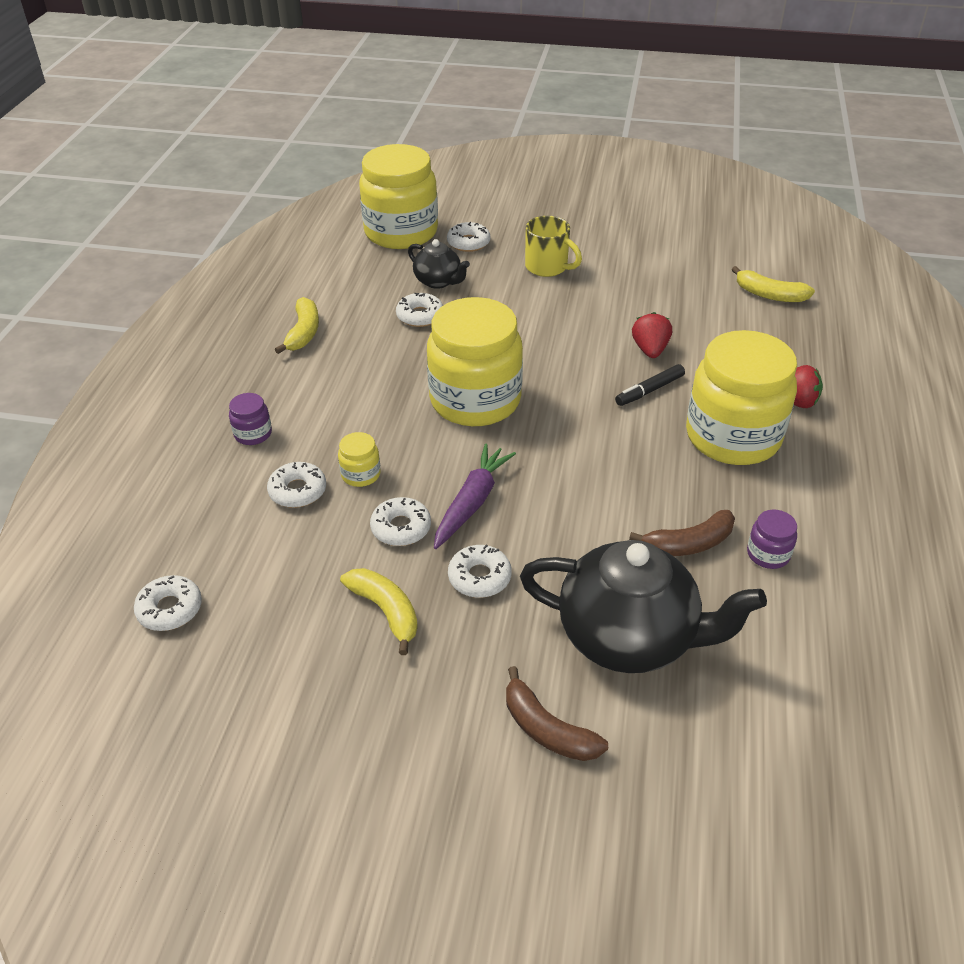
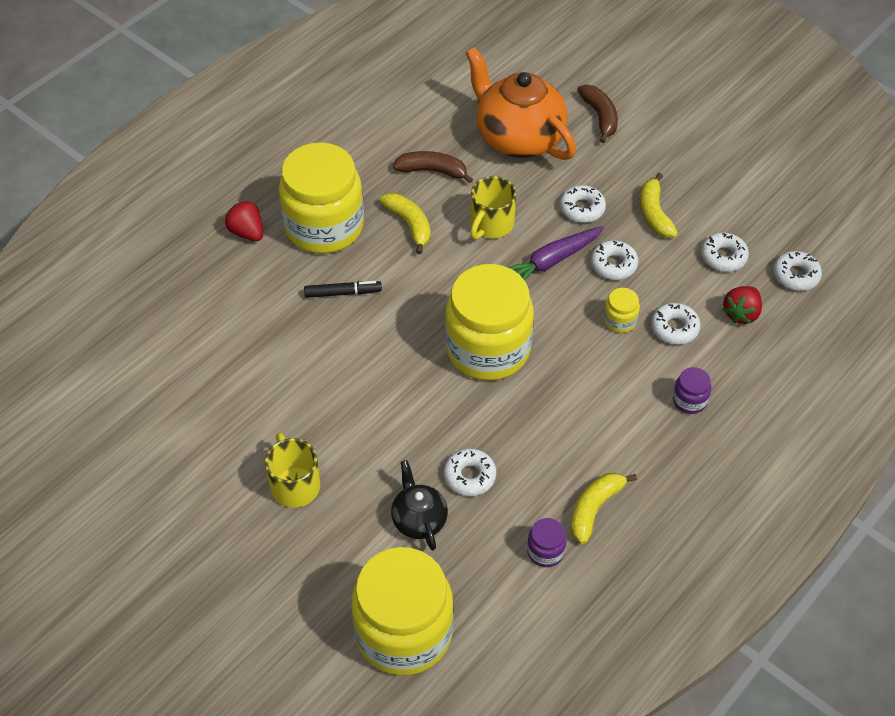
camera: 150 degrees left, 10 degrees up
(468, 243) = (343, 571): white donut -> white donut (723, 257)
(568, 512) = (491, 225): none -> yellow mug
(629, 637) = (518, 138): black teapot -> orange teapot
(650, 350) = (302, 332): red strawberry -> red strawberry (741, 313)
(768, 554) = (391, 144): purple jar -> purple jar (545, 551)
(769, 295) = (135, 342): yellow banana -> yellow banana (410, 224)

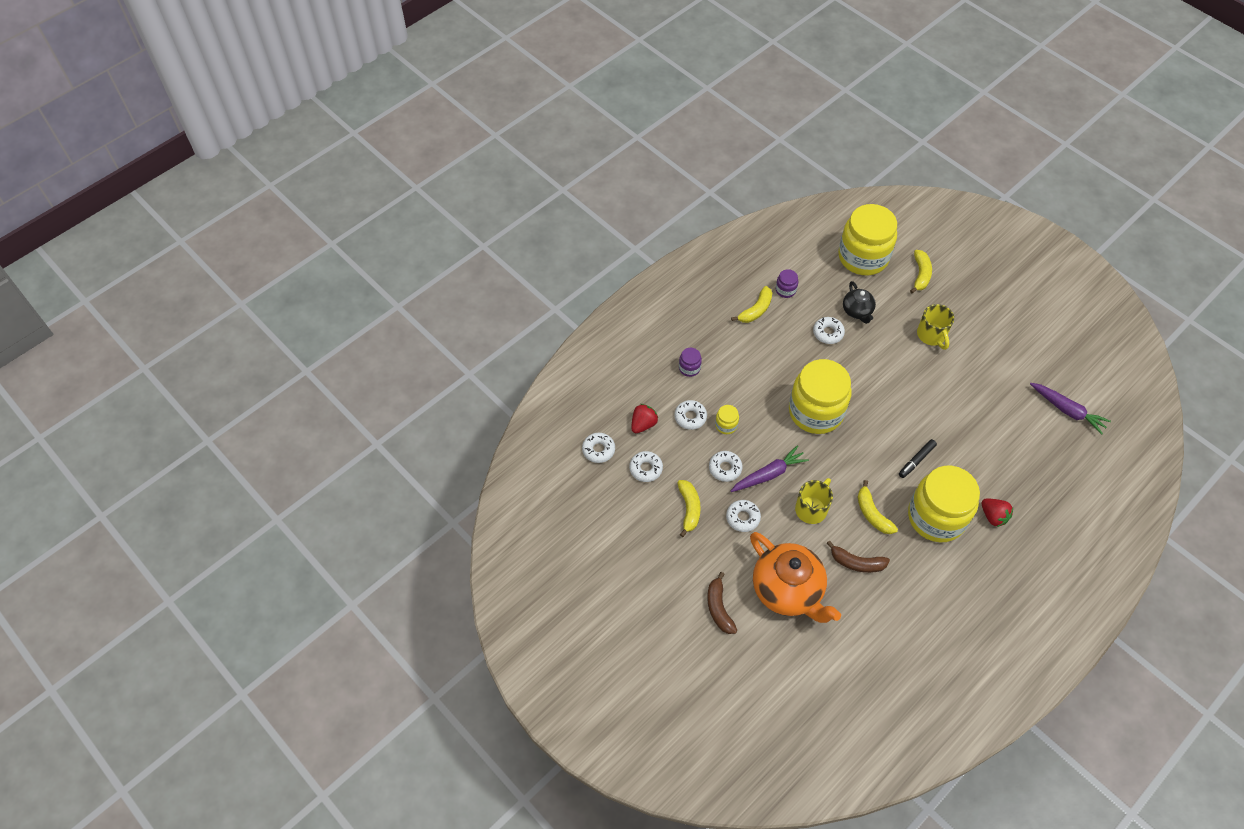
camera: 175 degrees left, 5 degrees up
(102, 378) = (1067, 410): none -> purple carrot
(299, 602) = (920, 275): none -> yellow banana
(343, 293) = (916, 460): black marker -> black marker turned 45 degrees counterclockwise

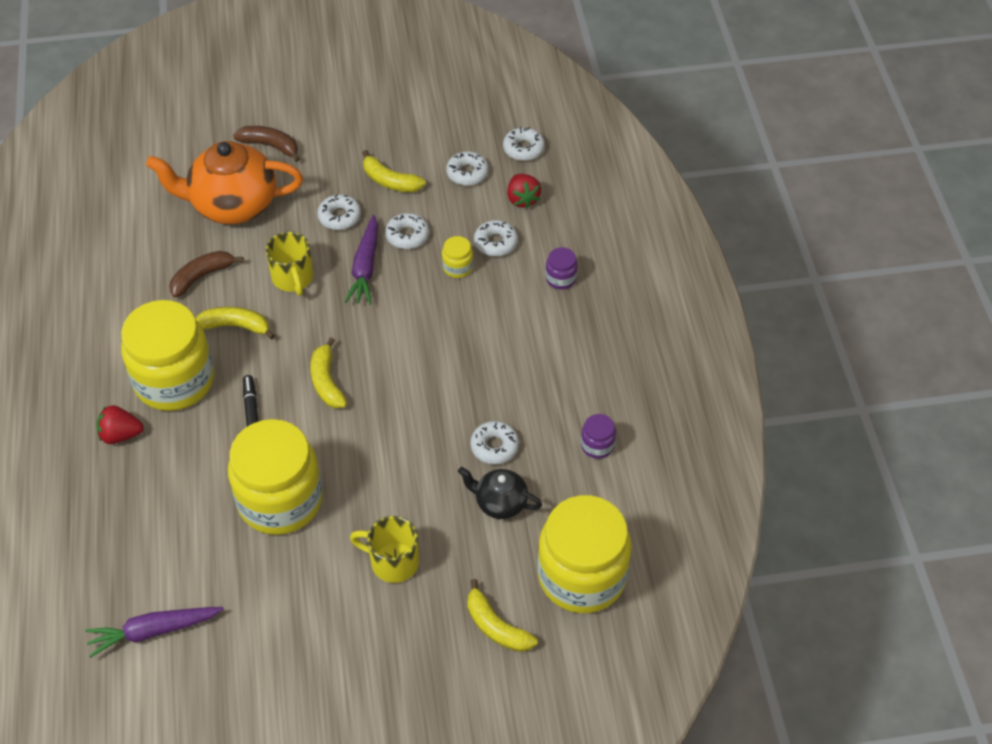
camera: 125 degrees right, 5 degrees down
(756, 310) = (591, 393): yellow banana -> yellow banana (326, 381)
(815, 411) = (400, 359): yellow jar -> yellow jar (280, 500)

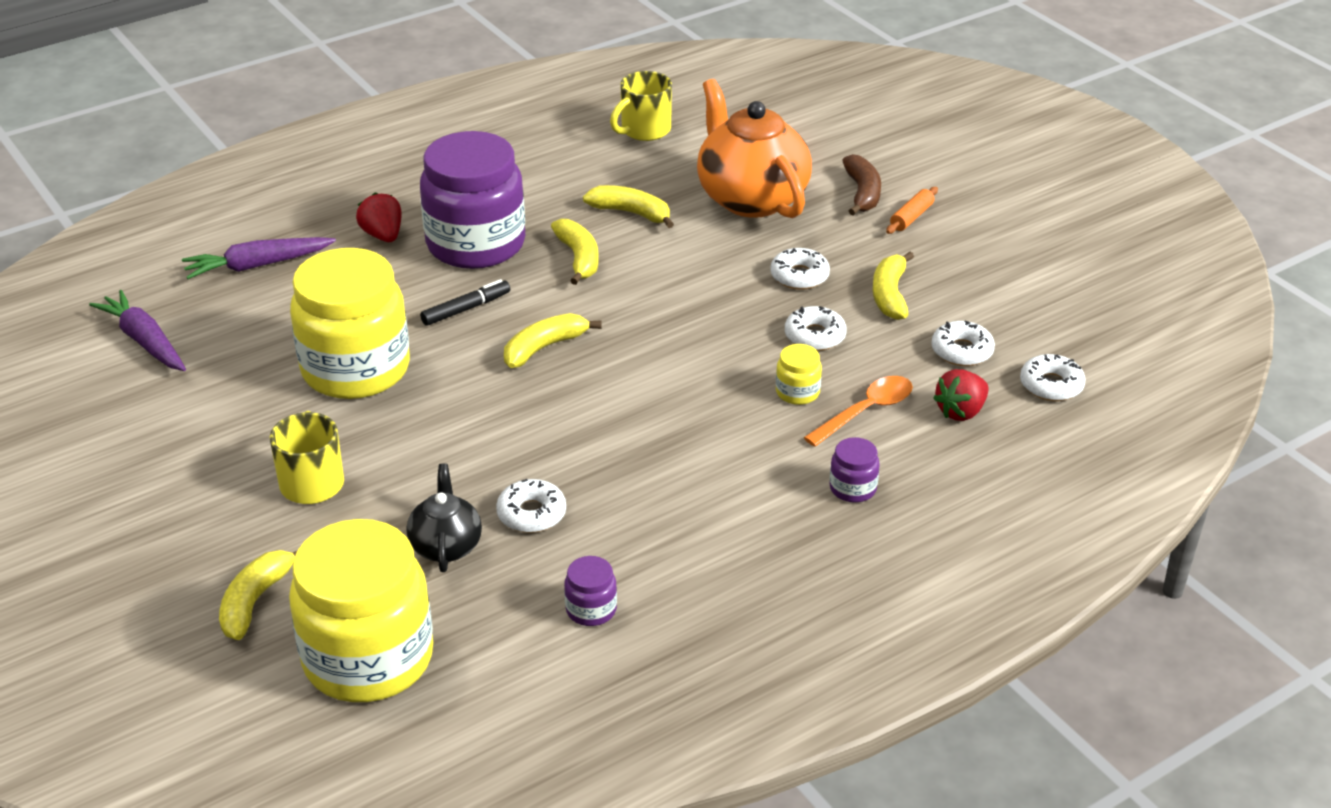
camera: 65 degrees right, 15 degrees down
(174, 380) = (476, 244): yellow jar -> purple jar
(202, 276) = (631, 213): brown banana -> yellow banana
(293, 278) = (678, 274): yellow mug -> yellow mug (644, 130)
(315, 134) = (911, 217): none -> orange rolling pin
(365, 267) = (737, 320): purple carrot -> purple carrot (258, 265)
(495, 242) = (865, 411): white donut -> orange spoon

